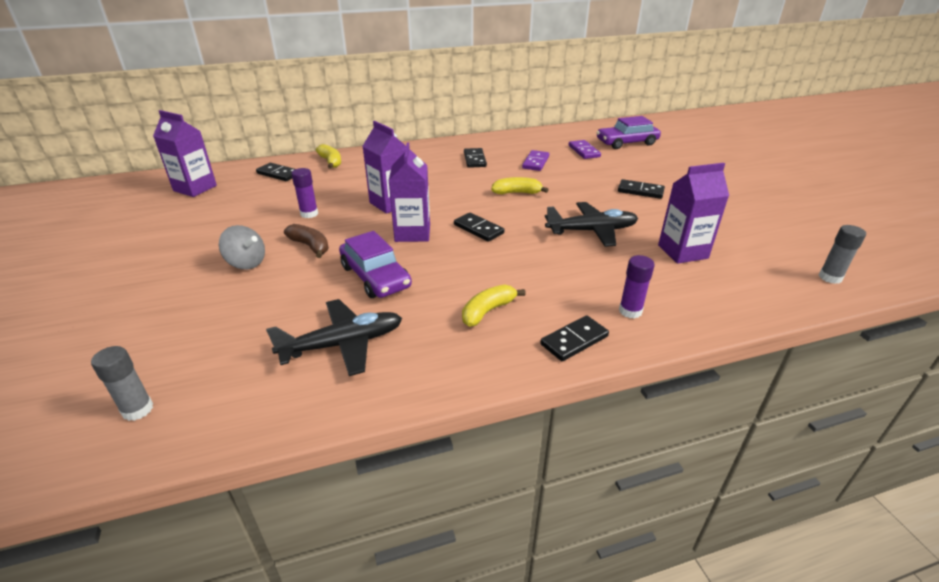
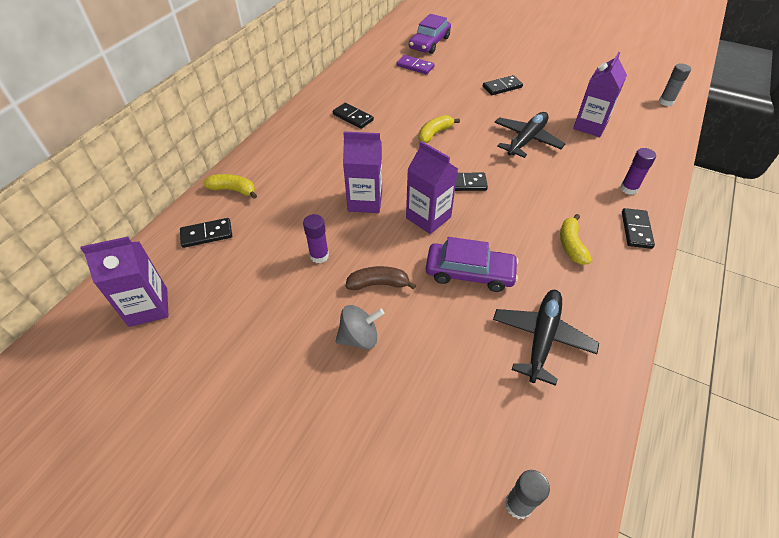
camera: 45 degrees left, 15 degrees up
(535, 162) = (400, 96): purple domino -> none

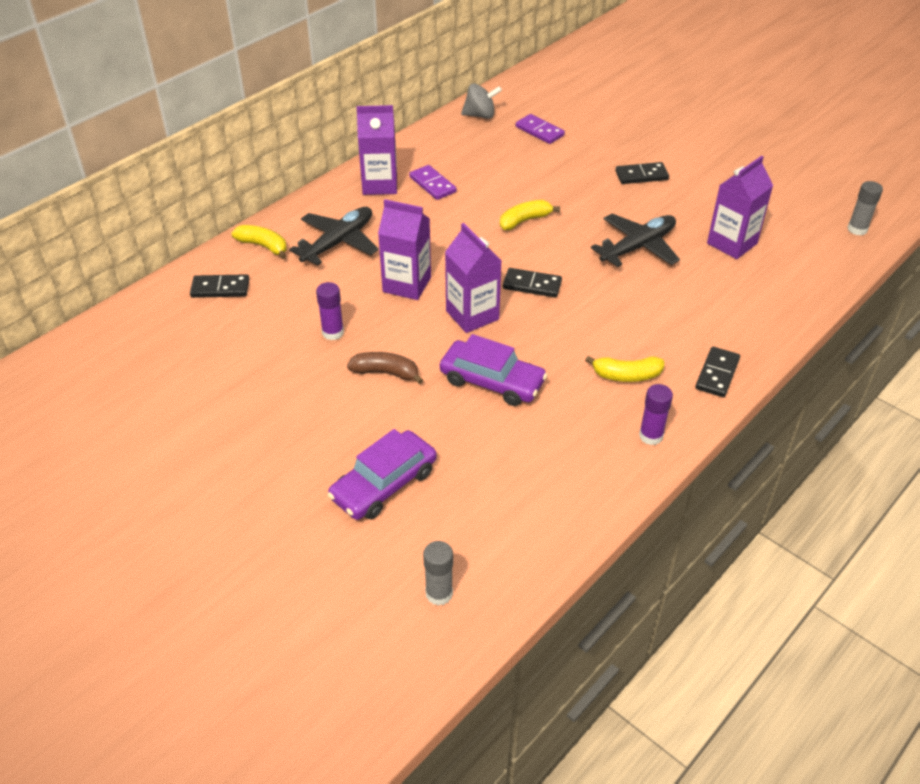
camera: 15 degrees right, 5 degrees down
(148, 307) = (141, 349): purple carton -> purple carton (380, 184)
(353, 117) = (432, 184): black domino -> purple domino
(359, 337) = (344, 420): grey spinning top -> grey spinning top (480, 115)
(429, 43) = (573, 102): purple car -> purple car (384, 484)
(542, 338) = (540, 460): black plane -> black plane (338, 242)
(571, 245) = (626, 375): yellow banana -> yellow banana turned 105 degrees counterclockwise
(628, 189) = (736, 327): purple glue stick -> purple glue stick (651, 436)

